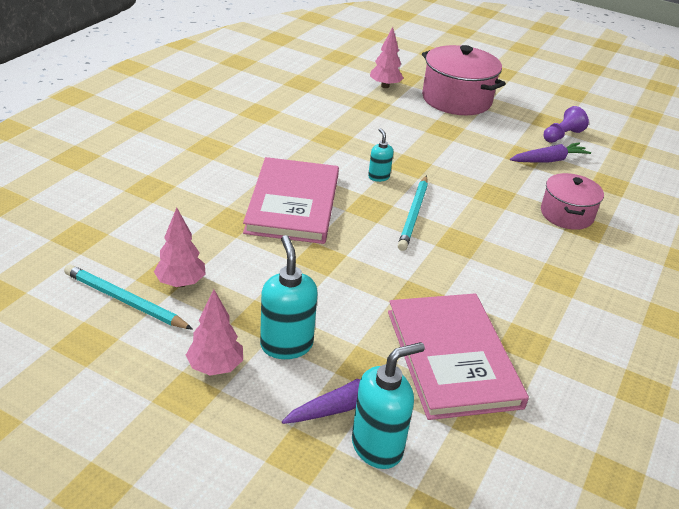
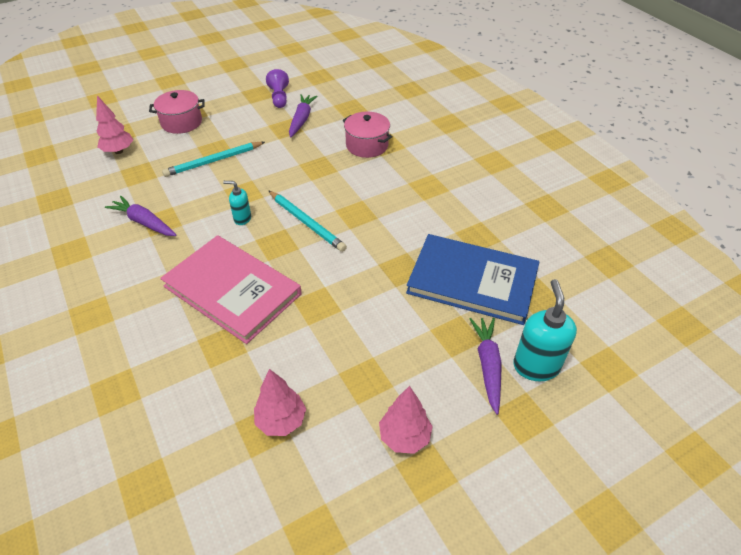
camera: 55 degrees left, 10 degrees up
(125, 301) = (276, 478): turquoise pencil -> turquoise pencil (214, 161)
(286, 345) = (406, 375): turquoise soap dispenser -> none
(321, 131) = (144, 222): none -> purple carrot
(452, 358) = (472, 281): pink book -> blue book
(456, 99) = (181, 122): pink pot -> pink pot, size x0.62

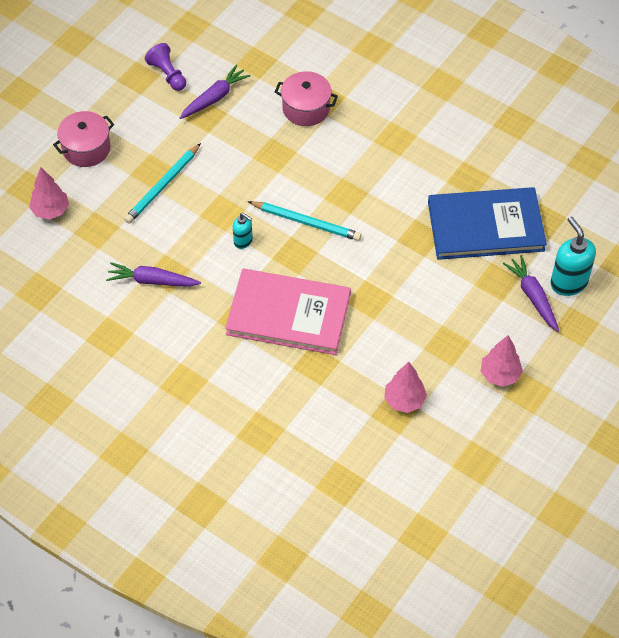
camera: 25 degrees left, 10 degrees up
(242, 219) = (243, 241): turquoise soap dispenser -> turquoise soap dispenser turned 135 degrees counterclockwise
(301, 119) = (215, 97): purple carrot -> purple carrot turned 60 degrees clockwise

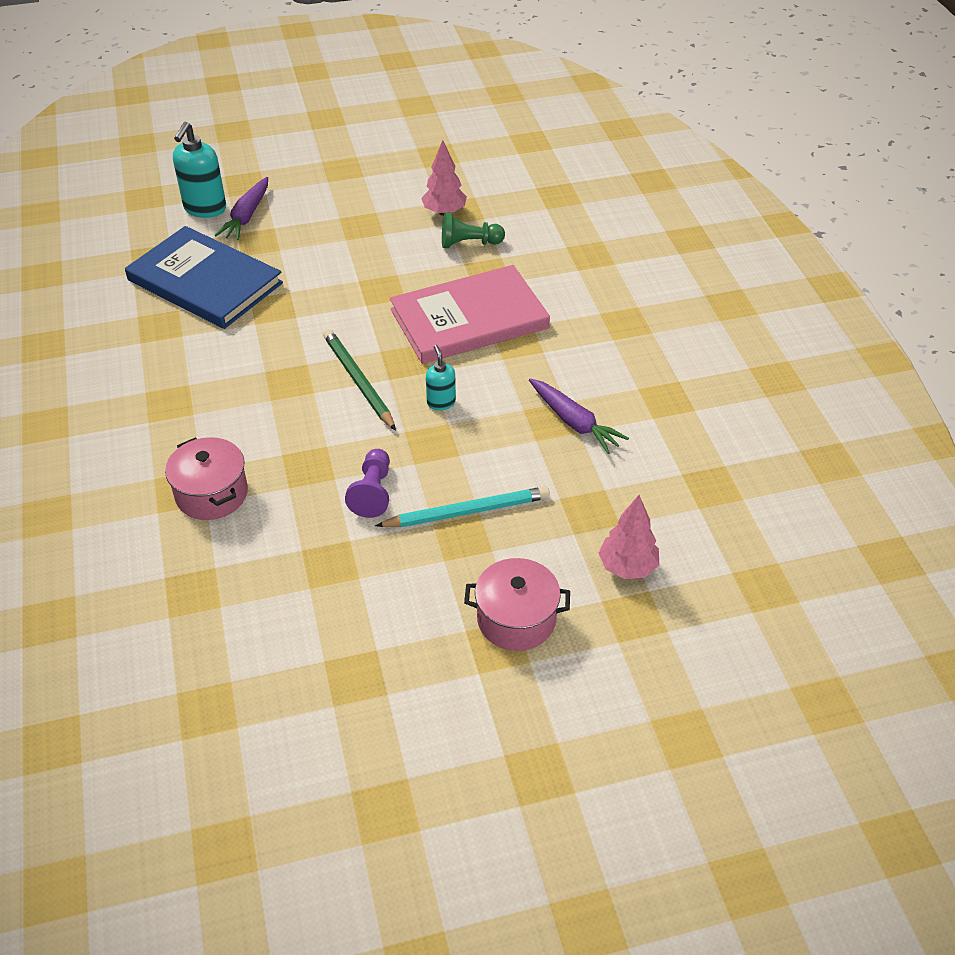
camera: 140 degrees left, 10 degrees down
(167, 74) = (314, 653): purple pawn -> purple pawn (373, 492)
(215, 97) = (294, 578): purple carrot -> none
(288, 314) = (469, 319): pink book -> pink book turned 75 degrees counterclockwise
(306, 222) = (359, 381): turquoise pencil -> green pencil
(355, 382) = (469, 243): none -> green pawn
(499, 375) = (347, 188): pink tree -> none

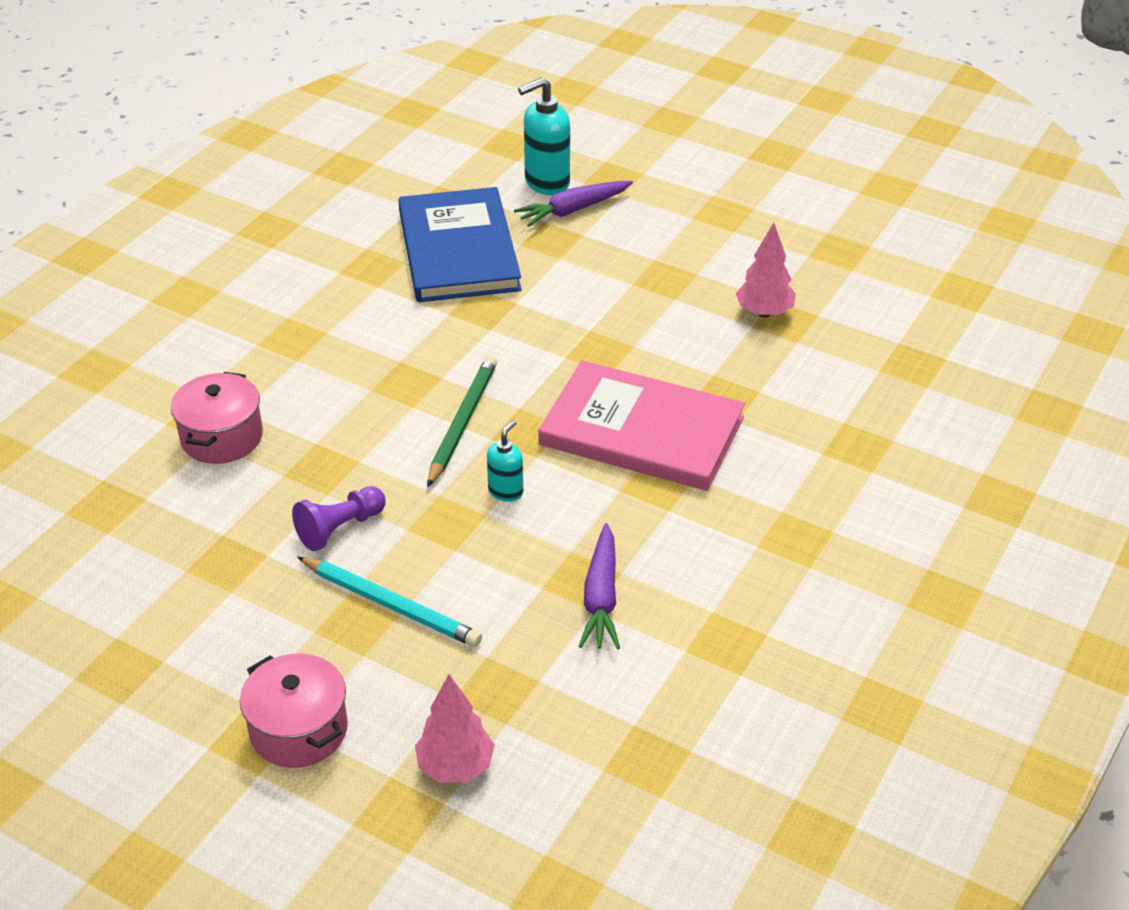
camera: 45 degrees right, 5 degrees down
(469, 243) = (745, 358): green pawn -> none

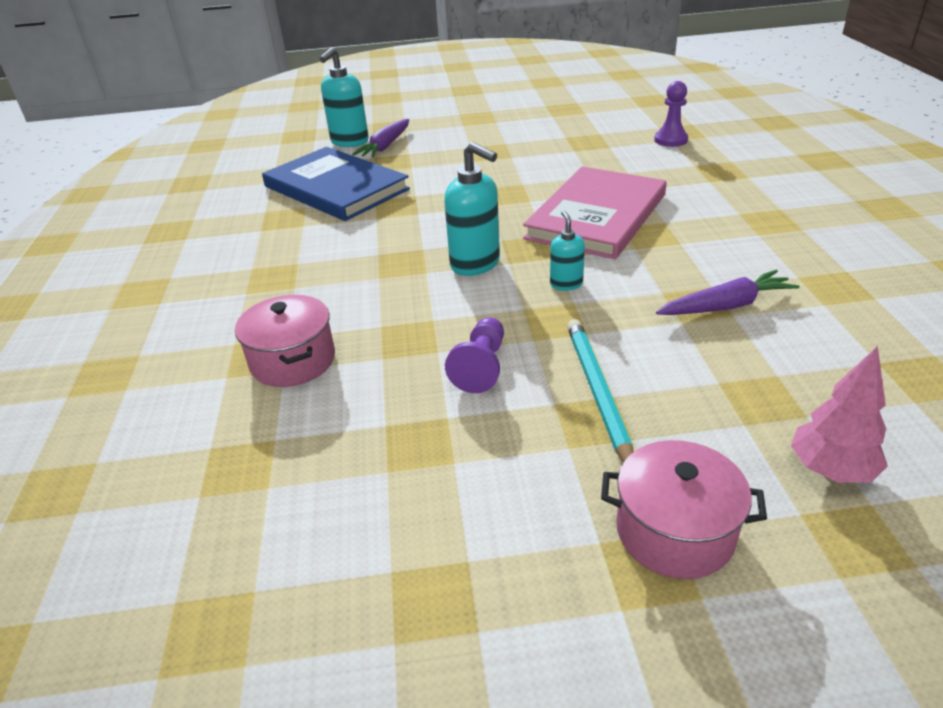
camera: 35 degrees left, 5 degrees down
(390, 605) = (598, 392): turquoise pencil -> turquoise pencil turned 90 degrees counterclockwise
(462, 423) = (475, 264): green pencil -> turquoise soap dispenser
(601, 598) = (726, 306): purple carrot -> purple carrot turned 75 degrees counterclockwise
(642, 431) = (596, 216): pink book -> pink book turned 45 degrees counterclockwise
(764, 312) = (570, 143): pink tree -> none
(878, 370) = (670, 140): none -> purple pawn

